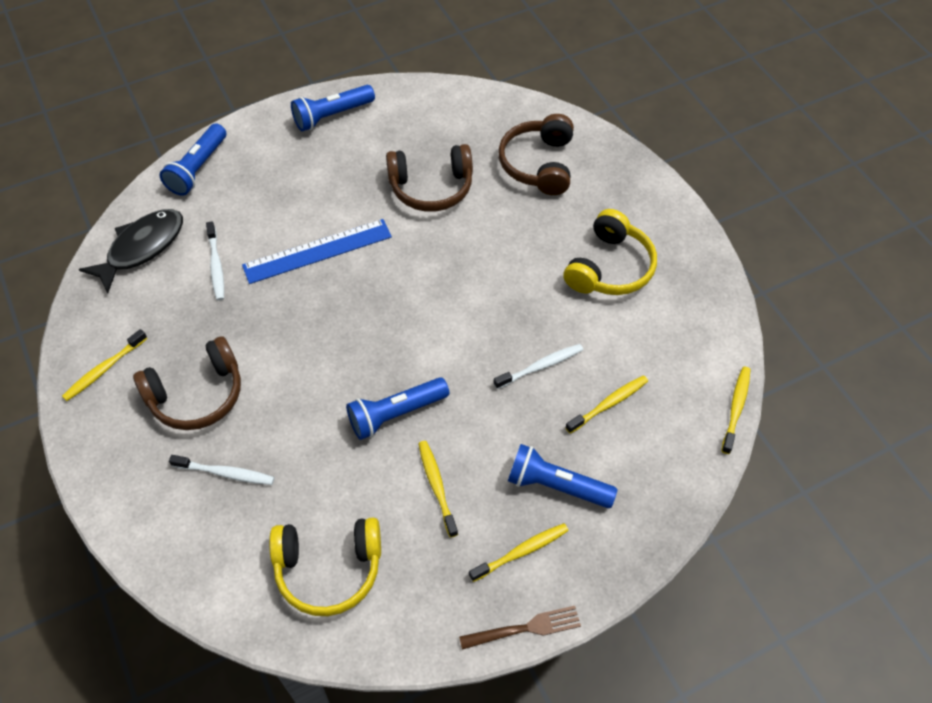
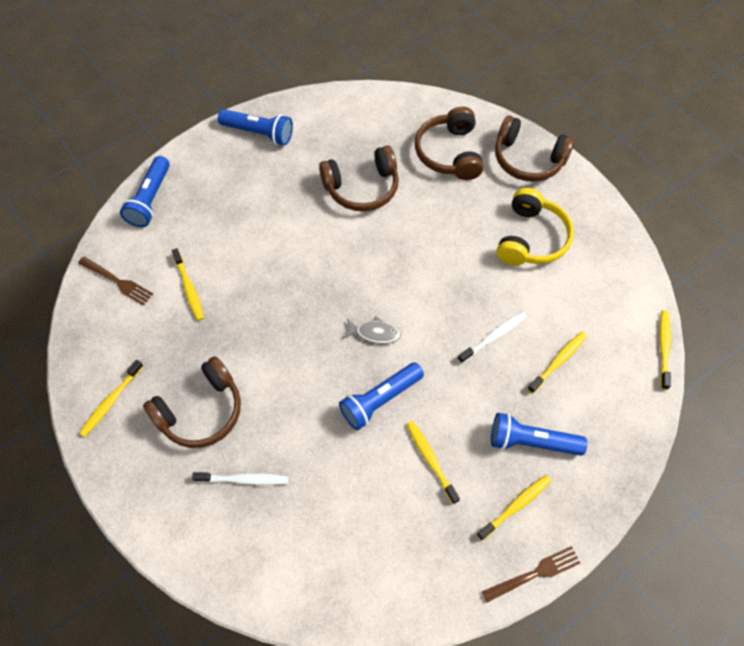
camera: 10 degrees left, 5 degrees up
(142, 248) = (117, 281): black fish -> brown fork
(216, 265) = (189, 288): white toothbrush -> yellow toothbrush
(317, 251) = (276, 261): blue ruler -> none
(329, 568) = (355, 550): yellow headphones -> none
(332, 116) = (259, 133): blue flashlight -> blue flashlight turned 120 degrees counterclockwise
(407, 342) = (375, 333): none -> grey fish
(627, 182) = (528, 159): none -> brown headphones

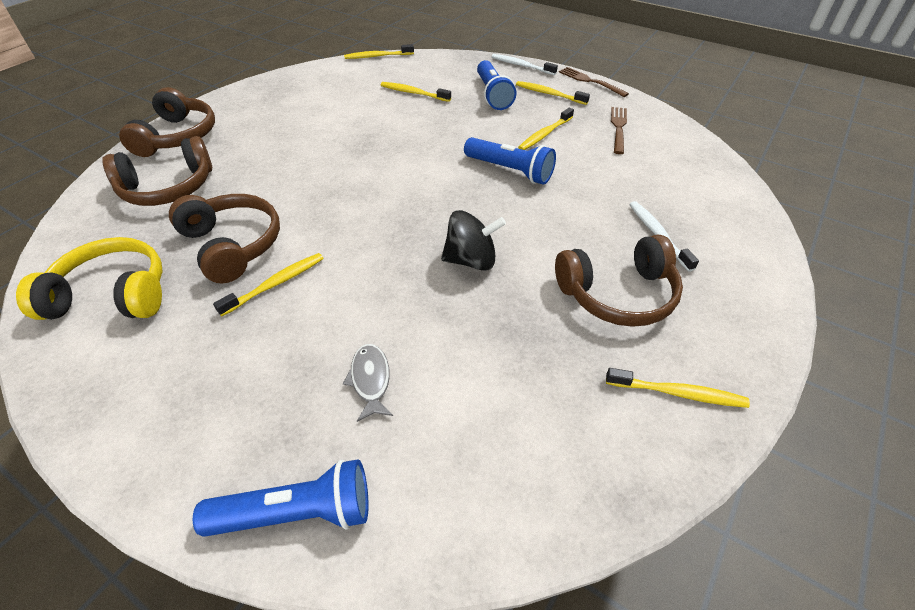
camera: 110 degrees left, 15 degrees down
(117, 281) = (491, 483): brown fork -> brown fork (618, 128)
(189, 288) = (458, 373): yellow toothbrush -> yellow toothbrush (275, 284)
(201, 411) = (618, 294): brown headphones -> brown headphones turned 135 degrees clockwise
(259, 133) = (119, 394): blue flashlight -> none
(279, 328) = (471, 260): none -> black spinning top
(375, 333) = (439, 189): grey fish -> grey fish (370, 380)
(493, 337) = (406, 124): white toothbrush -> white toothbrush (521, 65)
(531, 238) = (285, 121): yellow headphones -> yellow headphones (112, 295)

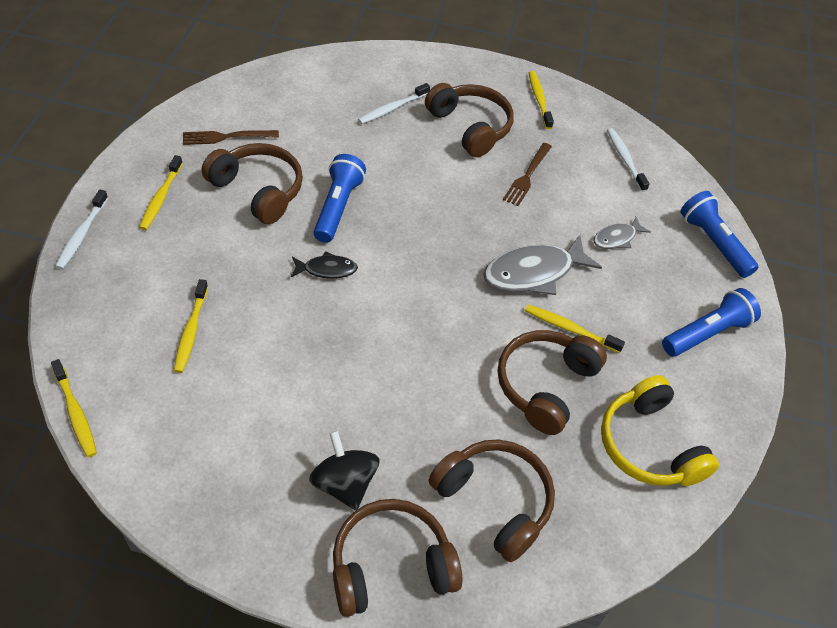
camera: 115 degrees left, 5 degrees up
(362, 279) = (533, 273): none -> grey fish
(438, 153) = (327, 269): none -> black fish
(471, 260) = (477, 210): black spinning top -> black spinning top (344, 483)
(493, 95) = (176, 249): blue flashlight -> blue flashlight (707, 333)
(518, 462) = (625, 159): none -> white toothbrush
(545, 134) = (258, 190): yellow toothbrush -> brown headphones
(590, 81) = (118, 165): brown fork -> brown fork (527, 176)

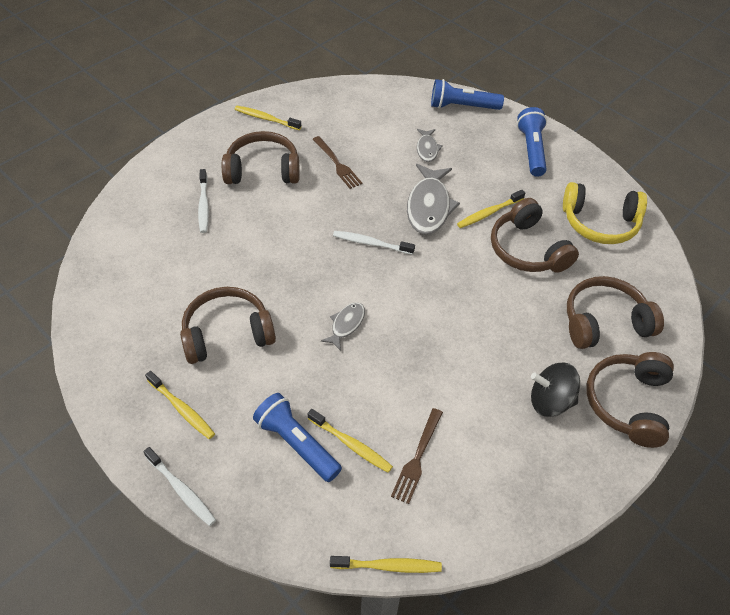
camera: 55 degrees left, 0 degrees up
(226, 137) = (144, 330): brown fork -> brown fork (417, 458)
(327, 269) = (346, 324): black fish -> grey fish
(338, 207) = (286, 289): blue flashlight -> blue flashlight (297, 443)
(625, 159) = (360, 107): white toothbrush -> white toothbrush (371, 243)

